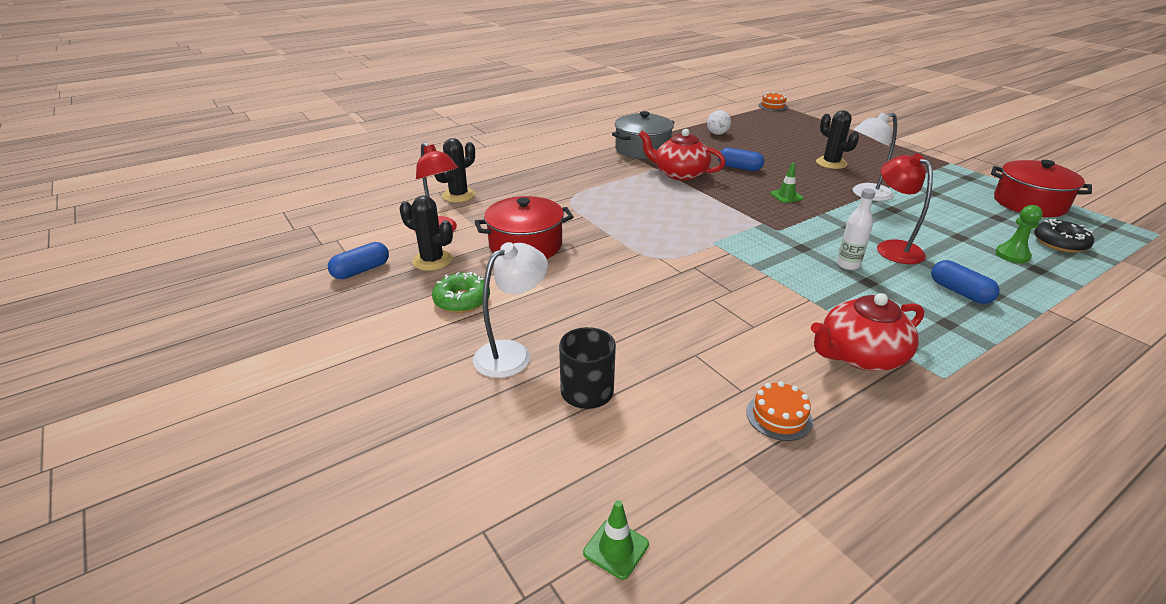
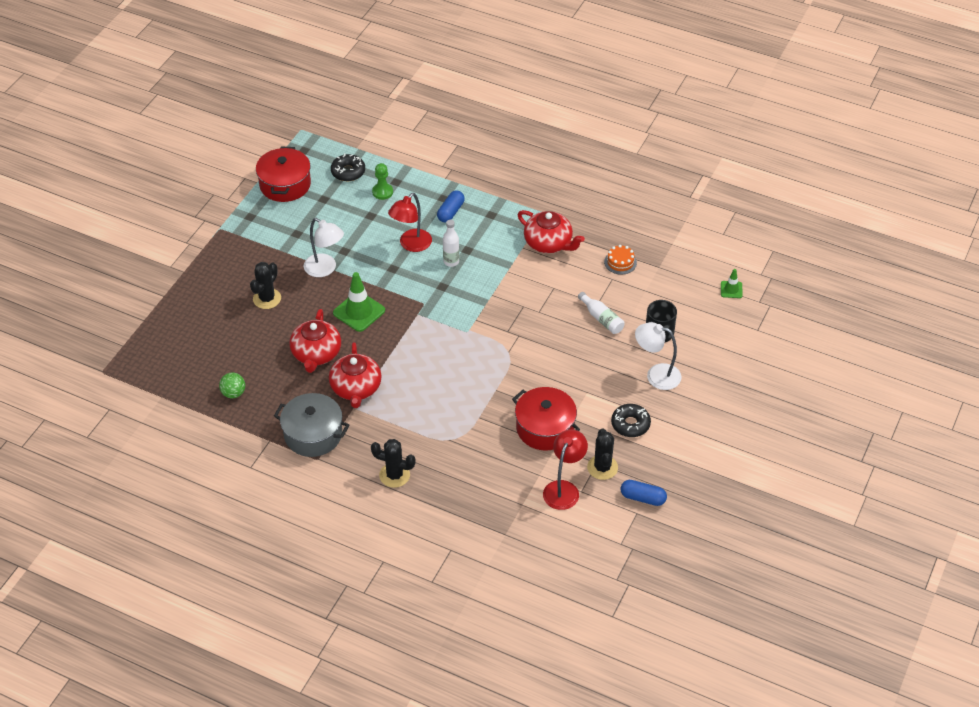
camera: 120 degrees left, 15 degrees up
(458, 195) = (500, 515): black cactus -> black cactus (394, 475)
(462, 300) = (630, 424): green donut -> black donut
(661, 346) = (601, 318): none -> white bottle
(717, 134) = (233, 393): white ball -> green ball
(739, 168) = (316, 354): blue capsule -> red teapot
(773, 106) = (111, 373): orange cake -> none
(786, 196) = (359, 312): green traffic cone -> green traffic cone, size x1.86

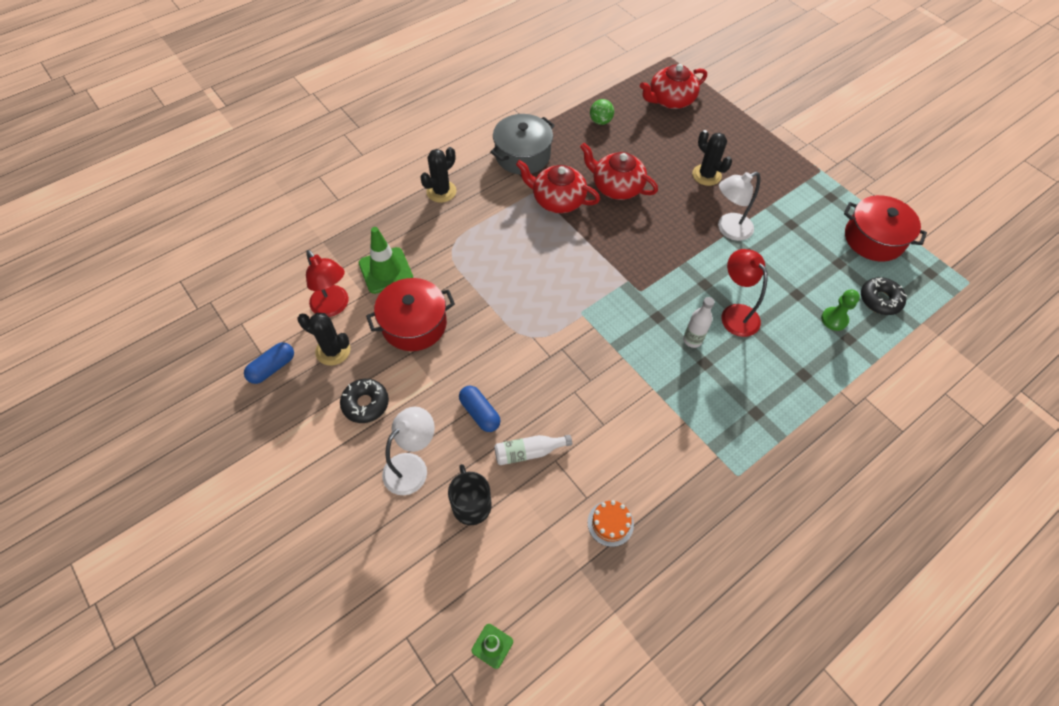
camera: 115 degrees right, 10 degrees up
(359, 312) = (655, 235): green traffic cone -> green traffic cone (386, 270)
(451, 212) = (776, 373): blue capsule -> blue capsule (480, 413)
(548, 243) = (681, 454): red teapot -> red teapot (670, 100)

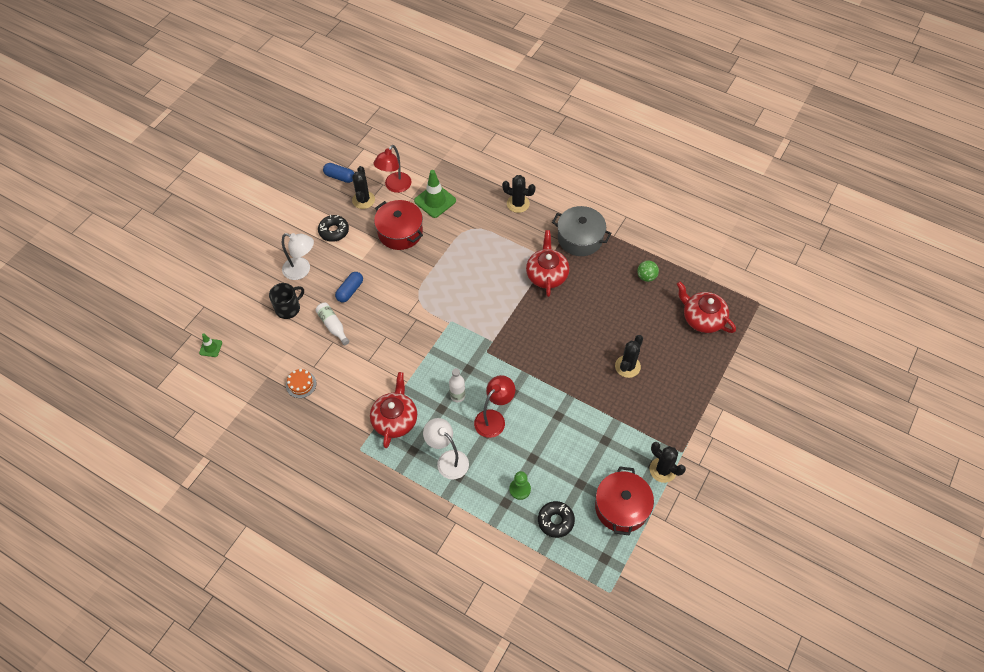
camera: 70 degrees right, 0 degrees up
(616, 187) = (580, 308): red teapot -> red teapot (395, 419)
(728, 229) = (576, 395): white lamp -> white lamp (448, 460)
(837, 191) = (663, 470): none -> black cactus

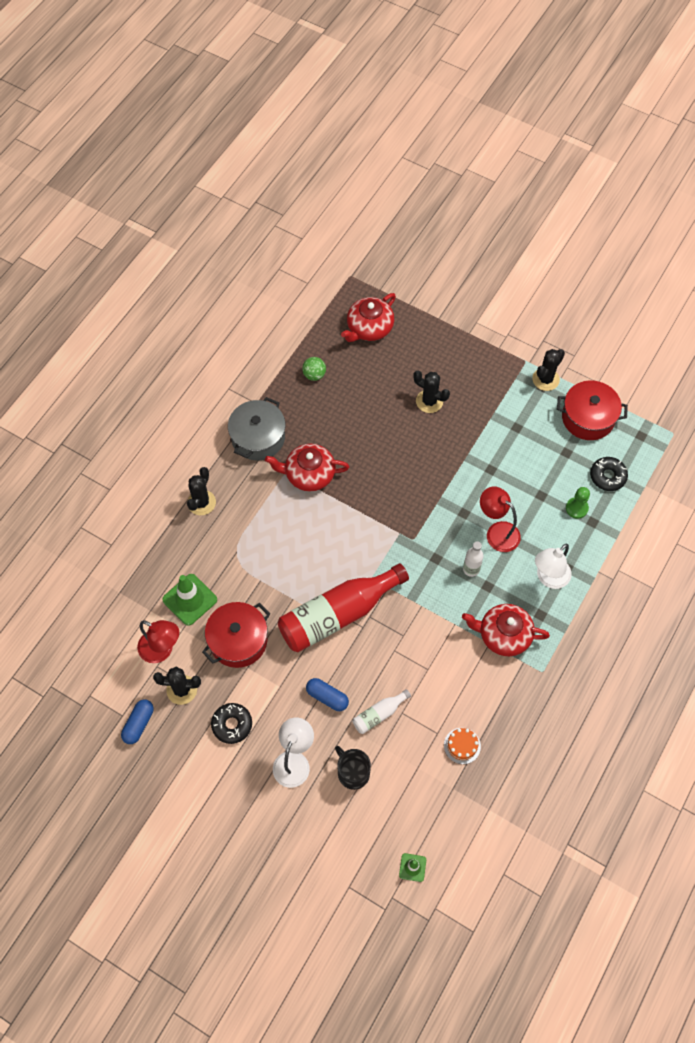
camera: 90 degrees left, 5 degrees up
(419, 297) = (338, 614): none -> red bottle

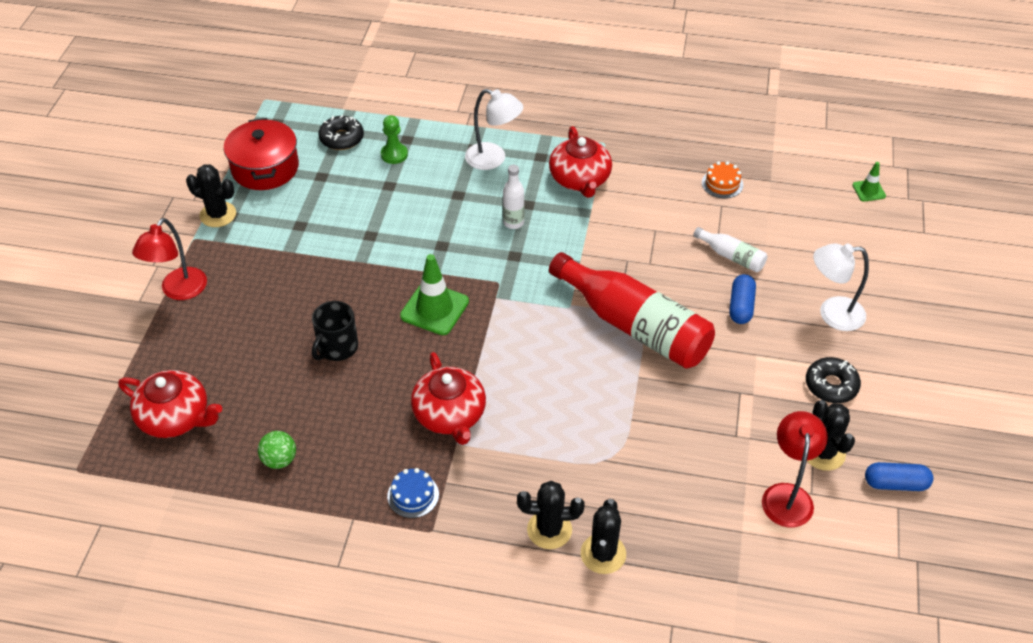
camera: 110 degrees left, 15 degrees down
(190, 599) = (700, 489): green traffic cone -> green traffic cone (434, 309)
(238, 640) = (724, 415): red pot -> none
(258, 437) = (413, 495): grey pot -> blue cake
(353, 772) = (809, 260): black mug -> black mug (337, 347)
(429, 401) = (286, 318): black cactus -> black cactus (603, 554)
(497, 532) = (454, 211): red lamp -> red lamp (179, 291)

